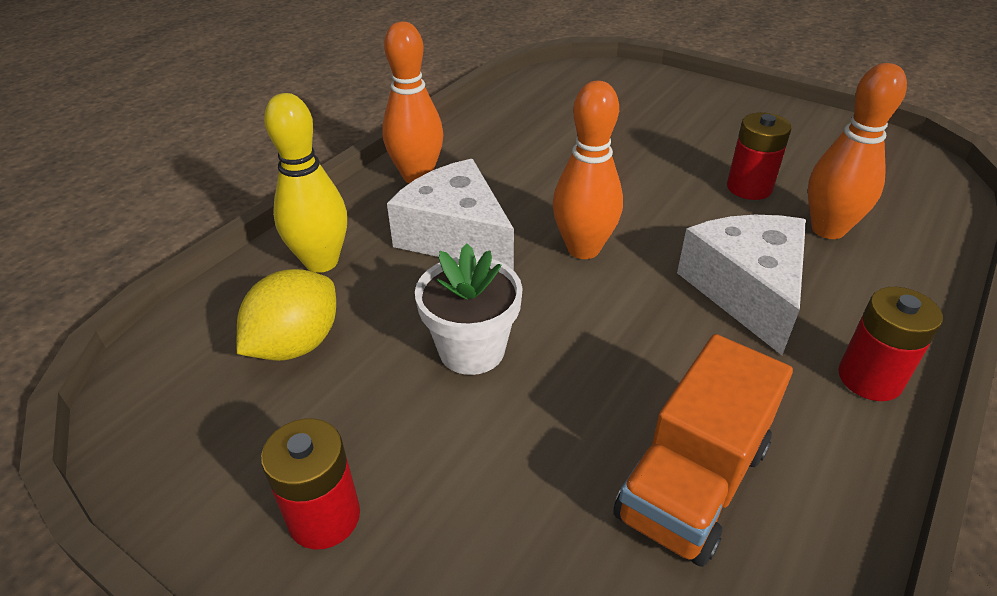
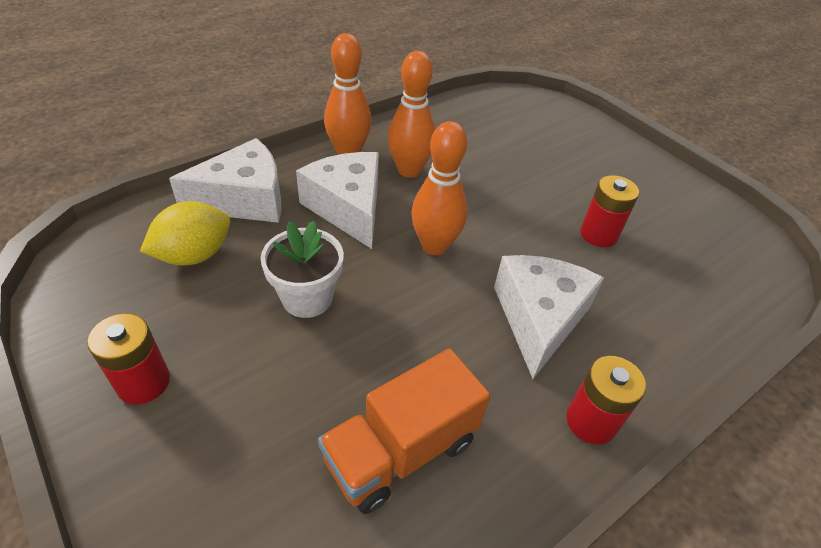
camera: 15 degrees right, 5 degrees up
(321, 262) = (245, 199): yellow bowling pin -> white cheese
(828, 229) = (641, 289): orange bowling pin -> orange bowling pin (409, 170)

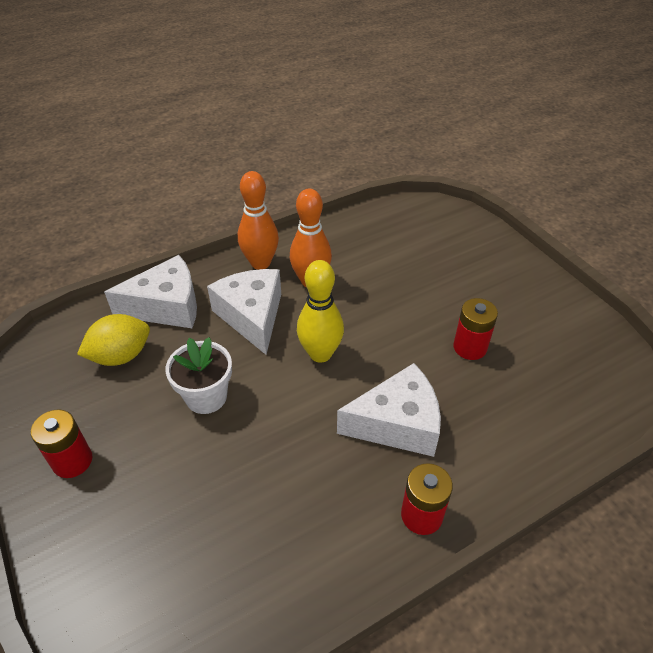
camera: 10 degrees right, 0 degrees up
(401, 450) = (261, 528): orange truck -> none
(434, 246) = (320, 354): orange bowling pin -> yellow bowling pin
(539, 318) = (397, 424): white cheese -> white cheese turned 60 degrees clockwise

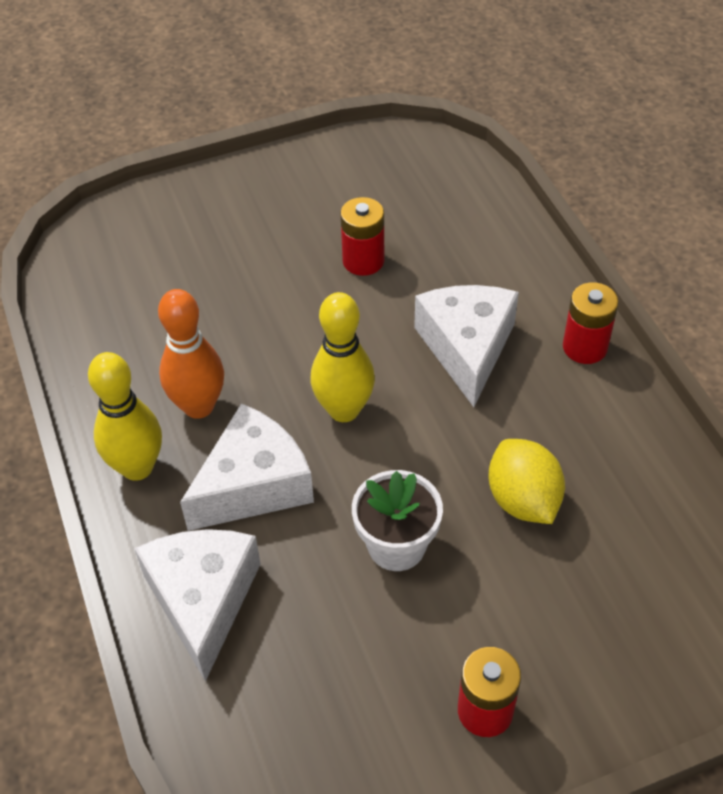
camera: 80 degrees left, 5 degrees up
(121, 356) = (298, 662): yellow lemon -> yellow lemon (523, 500)
(252, 316) = (254, 484): white cheese -> white cheese turned 150 degrees clockwise
(260, 263) = (137, 467): orange bowling pin -> yellow bowling pin

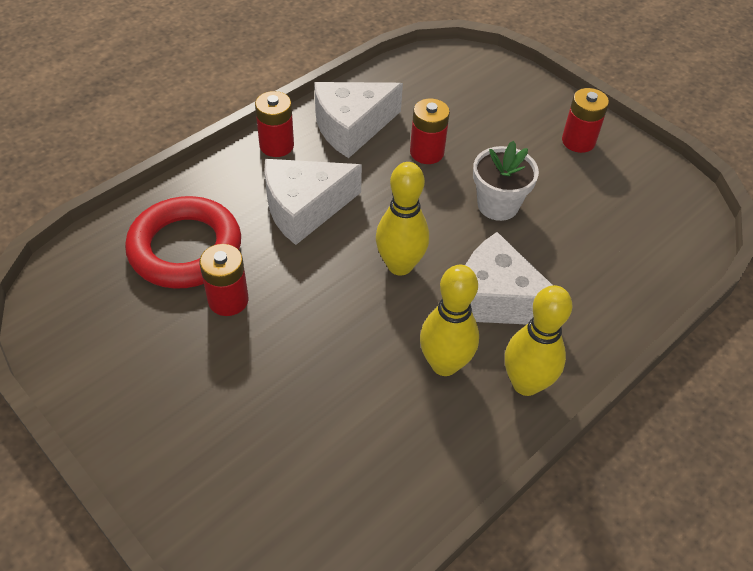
camera: 115 degrees left, 0 degrees up
(198, 406) = (444, 364): orange bowling pin -> yellow bowling pin
(203, 600) = (604, 295): white cheese -> white cheese (351, 127)
(446, 241) = (185, 248): none -> red ring
(523, 500) = (427, 152): yellow lemon -> red battery

